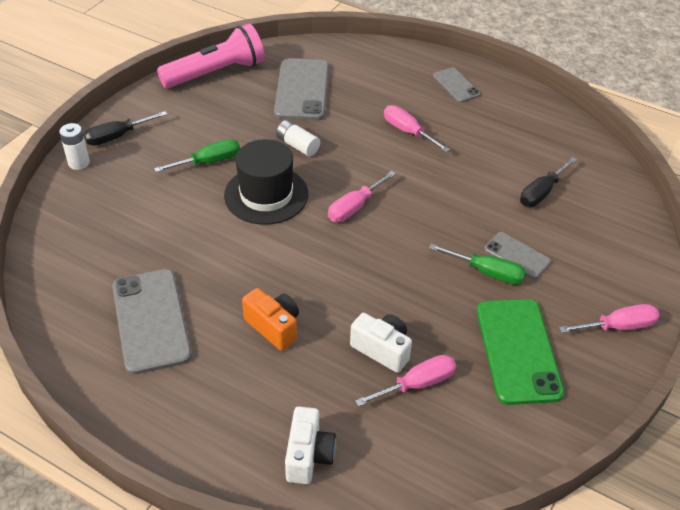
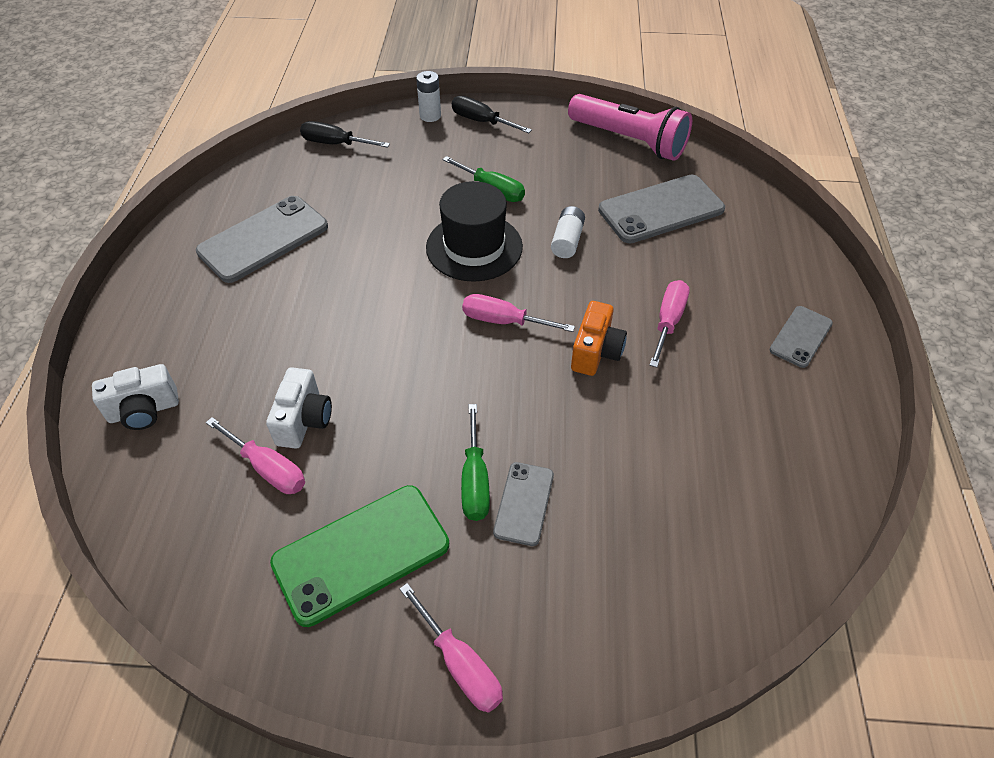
camera: 65 degrees right, 5 degrees up
(274, 327) = (295, 323): orange camera -> orange camera (596, 352)
(541, 192) = (663, 496): black screwdriver -> black screwdriver (335, 144)

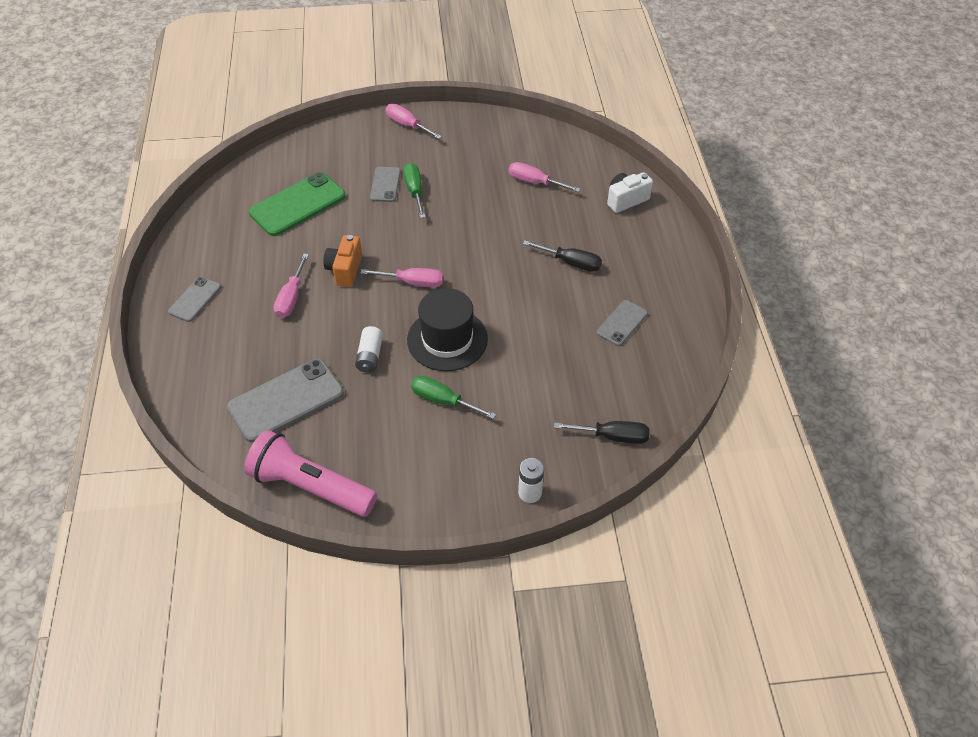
camera: 170 degrees right, 0 degrees up
(263, 239) = (622, 323): grey phone -> grey phone, size x0.55
(304, 420) = (526, 207): white camera -> none
(361, 553) = (467, 155): green phone -> green phone (297, 204)
(481, 121) = (472, 492): black screwdriver -> black screwdriver (571, 263)

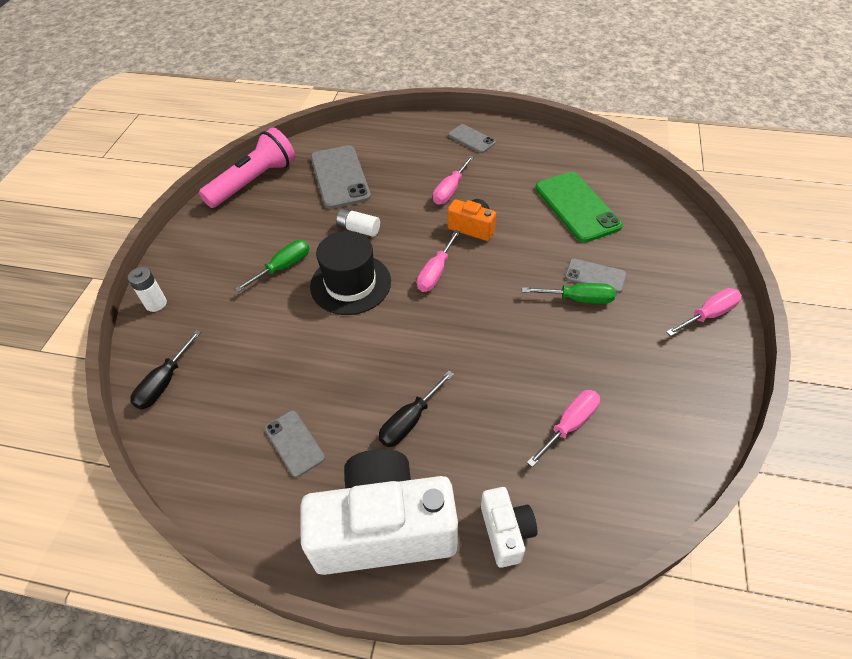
camera: 110 degrees right, 0 degrees up
(291, 298) = (450, 190): pink screwdriver -> pink screwdriver turned 90 degrees counterclockwise
(655, 255) = (384, 528): none -> white camera

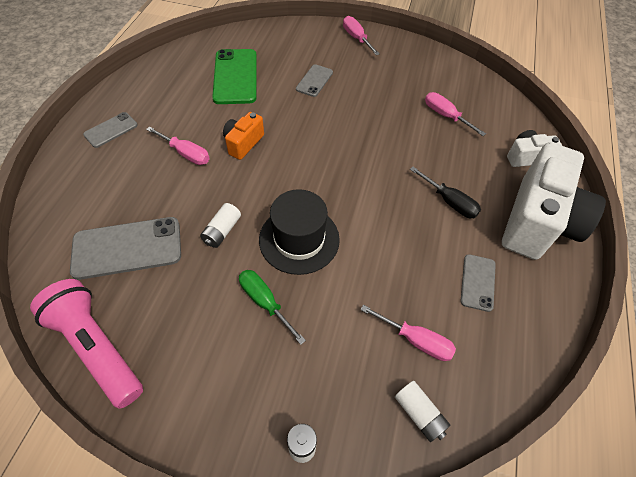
camera: 90 degrees left, 5 degrees up
(164, 382) = (419, 414): black screwdriver -> white battery
(294, 443) = (477, 282): grey phone -> grey phone turned 45 degrees counterclockwise
(384, 528) = (538, 222): white camera -> white camera turned 150 degrees counterclockwise
(435, 272) = (295, 174): pink screwdriver -> pink screwdriver (416, 340)
(577, 207) = (235, 77): green phone -> green phone turned 75 degrees counterclockwise
(578, 299) = (336, 93): green screwdriver -> none

